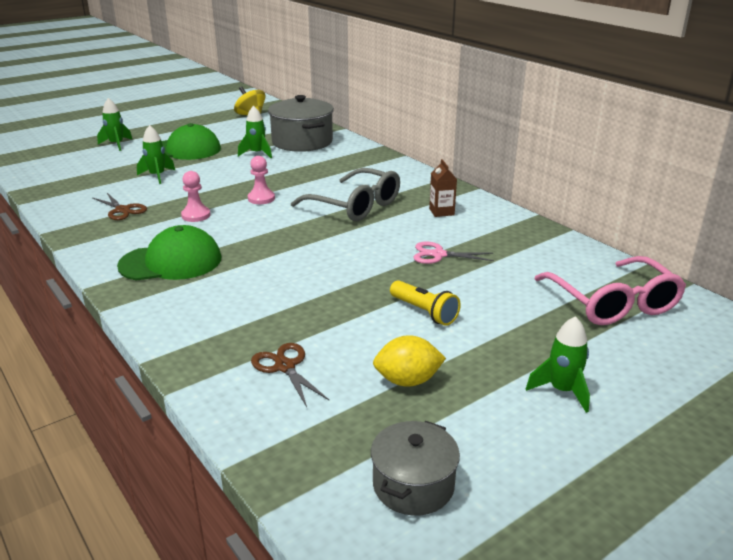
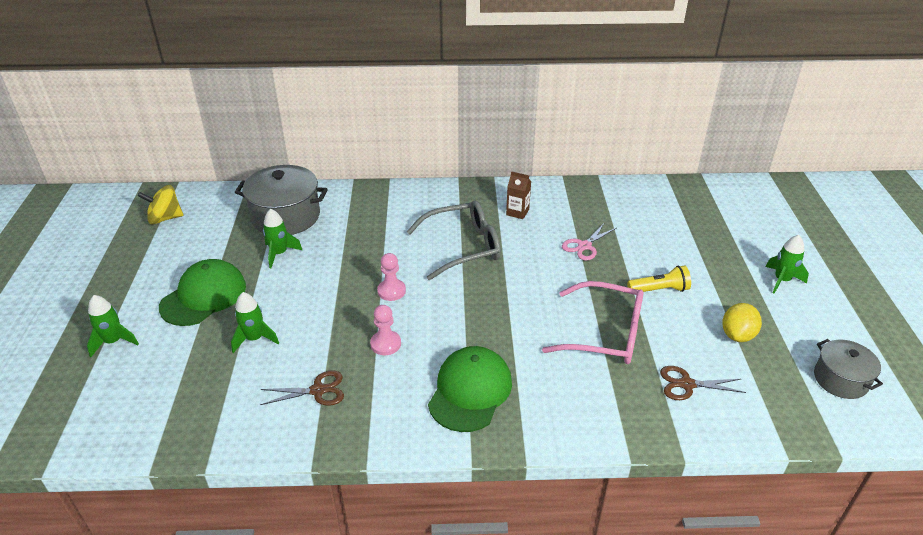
camera: 55 degrees left, 10 degrees up
(613, 303) = (703, 212): pink glasses -> pink glasses (605, 334)

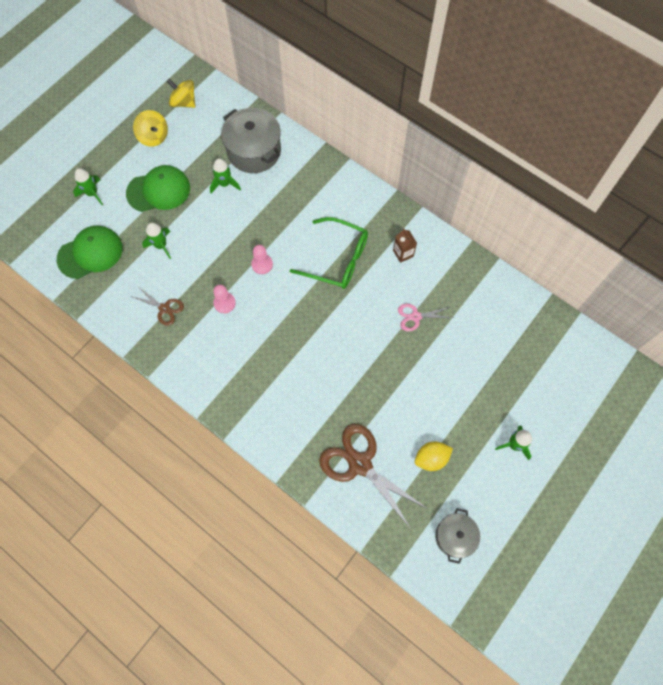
camera: 40 degrees right, 30 degrees up
(153, 258) = (153, 137): none -> yellow spinning top
(463, 247) = (337, 259): grey glasses -> green glasses
(470, 391) = (239, 371): green cap -> green cap (90, 253)
(605, 334) = (352, 394): pink glasses -> none
(659, 290) = (423, 388): yellow flashlight -> none
(687, 384) = (360, 464): brown scissors -> brown scissors, size x1.93

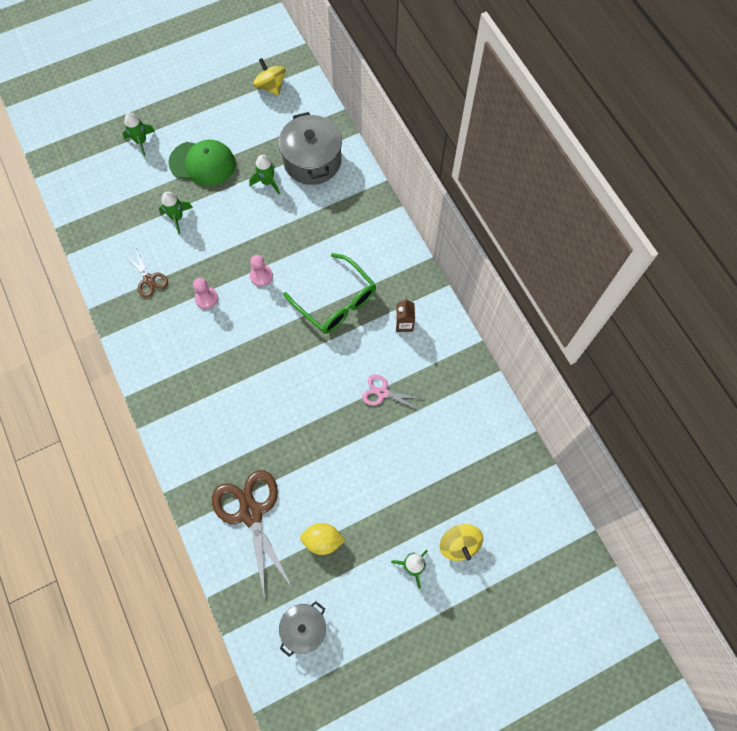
camera: 25 degrees right, 0 degrees up
(90, 253) = (110, 198): green cap -> none
(153, 137) = (225, 109): yellow spinning top -> yellow spinning top (459, 544)

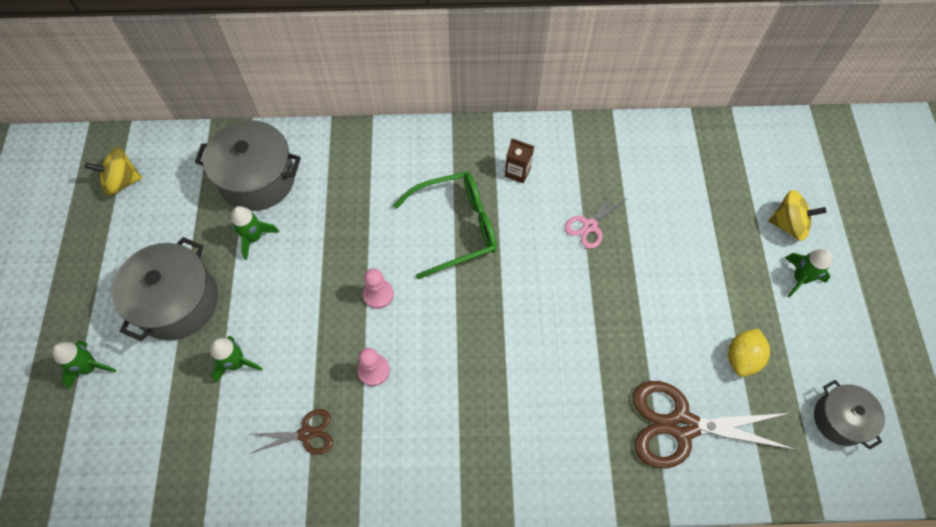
camera: 65 degrees left, 5 degrees down
(202, 163) = (177, 302): green cap -> grey pot

